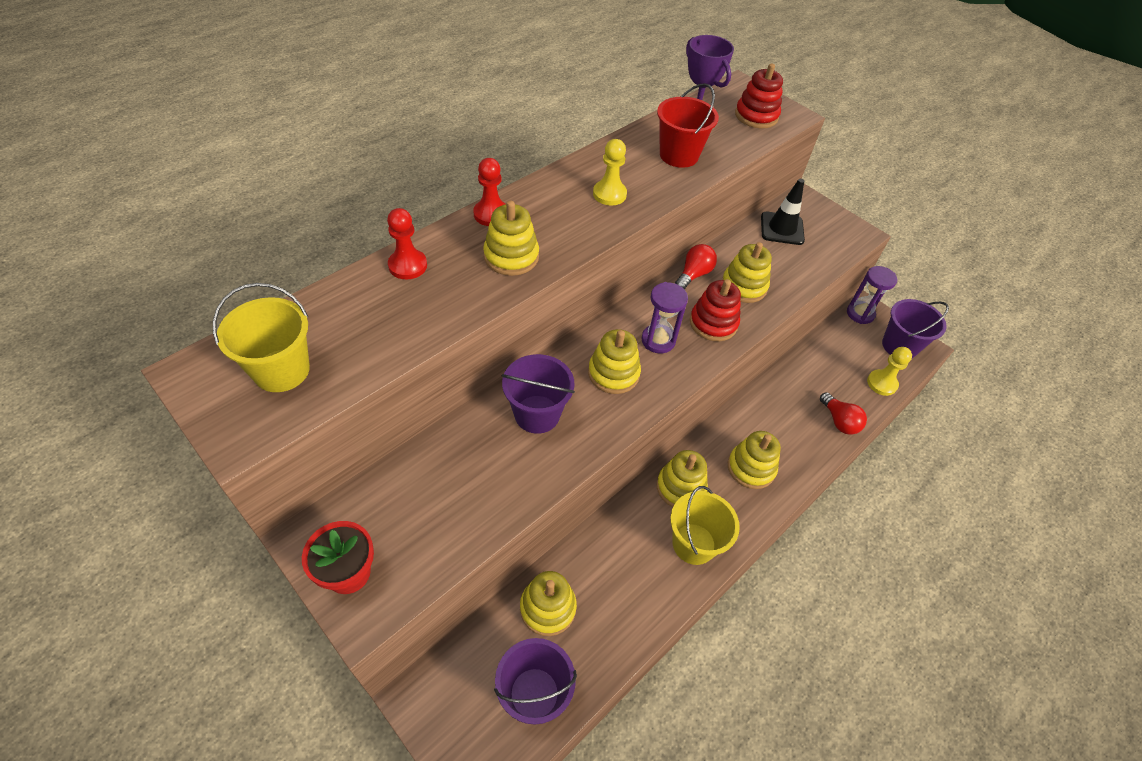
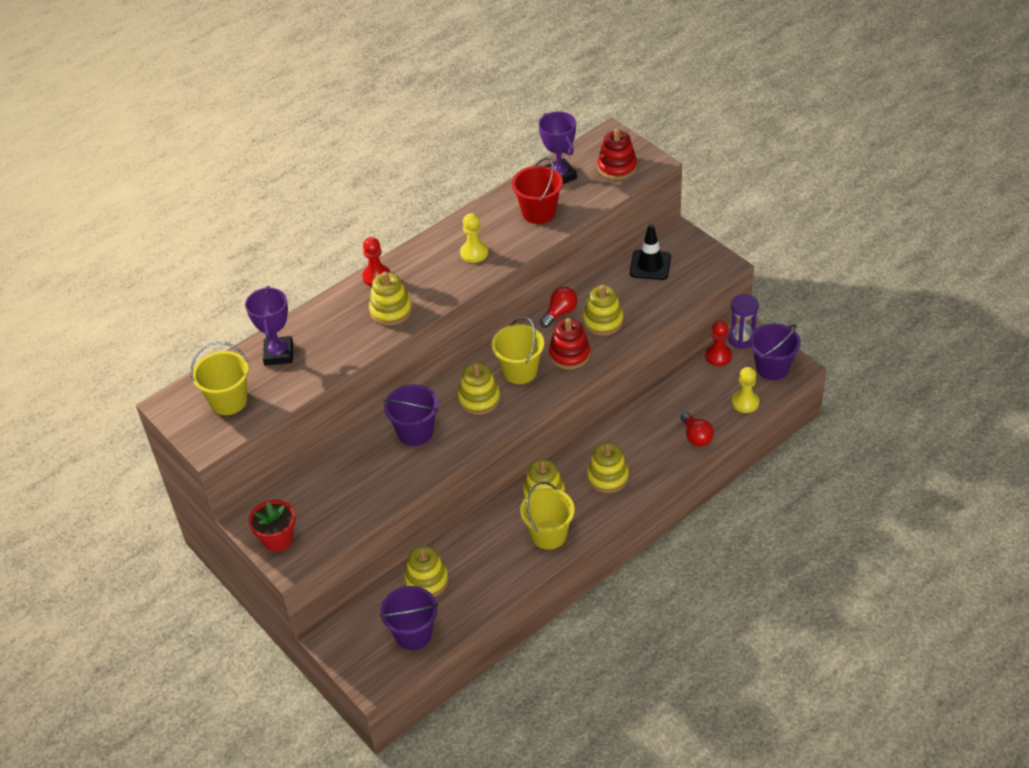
camera: 10 degrees right, 5 degrees down
(360, 305) = (278, 354): none -> purple trophy
(408, 265) = (312, 322): red pawn -> red pawn (718, 356)
(658, 340) = (520, 371): purple hourglass -> yellow bucket

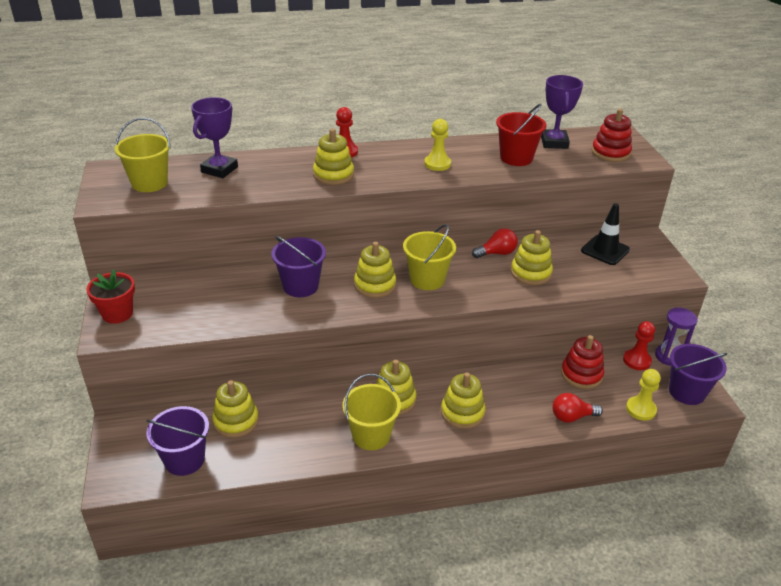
camera: 25 degrees right, 10 degrees down
(569, 354) = (481, 285): red stacking toy -> red stacking toy (581, 374)
(696, 436) = (572, 417): red light bulb -> red light bulb turned 75 degrees clockwise

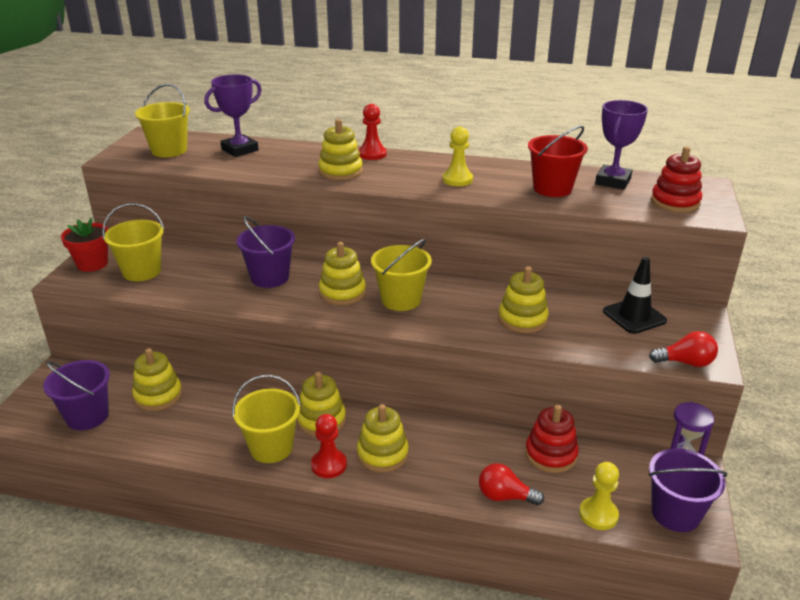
camera: 25 degrees right, 5 degrees down
(175, 309) = (142, 271): none -> yellow bucket
(496, 253) = (499, 291): red light bulb -> red light bulb (685, 362)
(637, 360) = (633, 459): red pawn -> red pawn (329, 465)

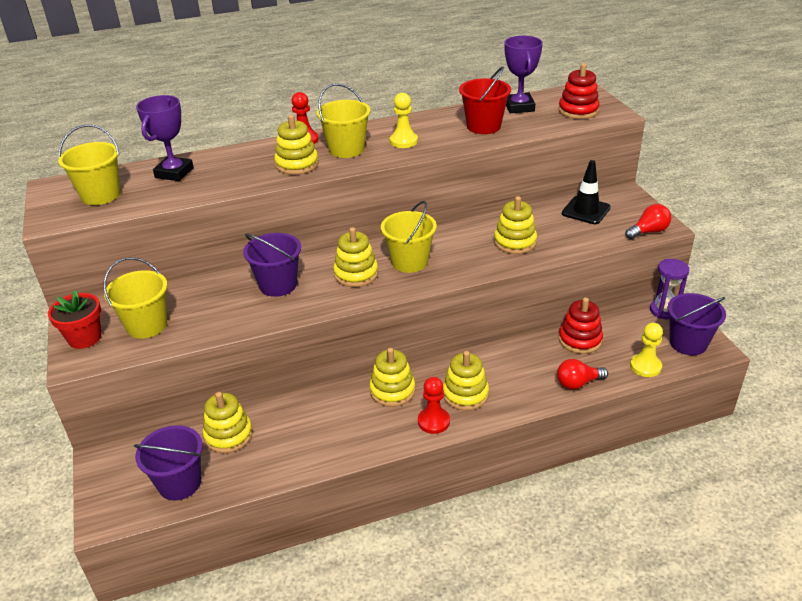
camera: 30 degrees left, 5 degrees up
(271, 447) = (374, 430): yellow bucket -> yellow bucket (346, 149)

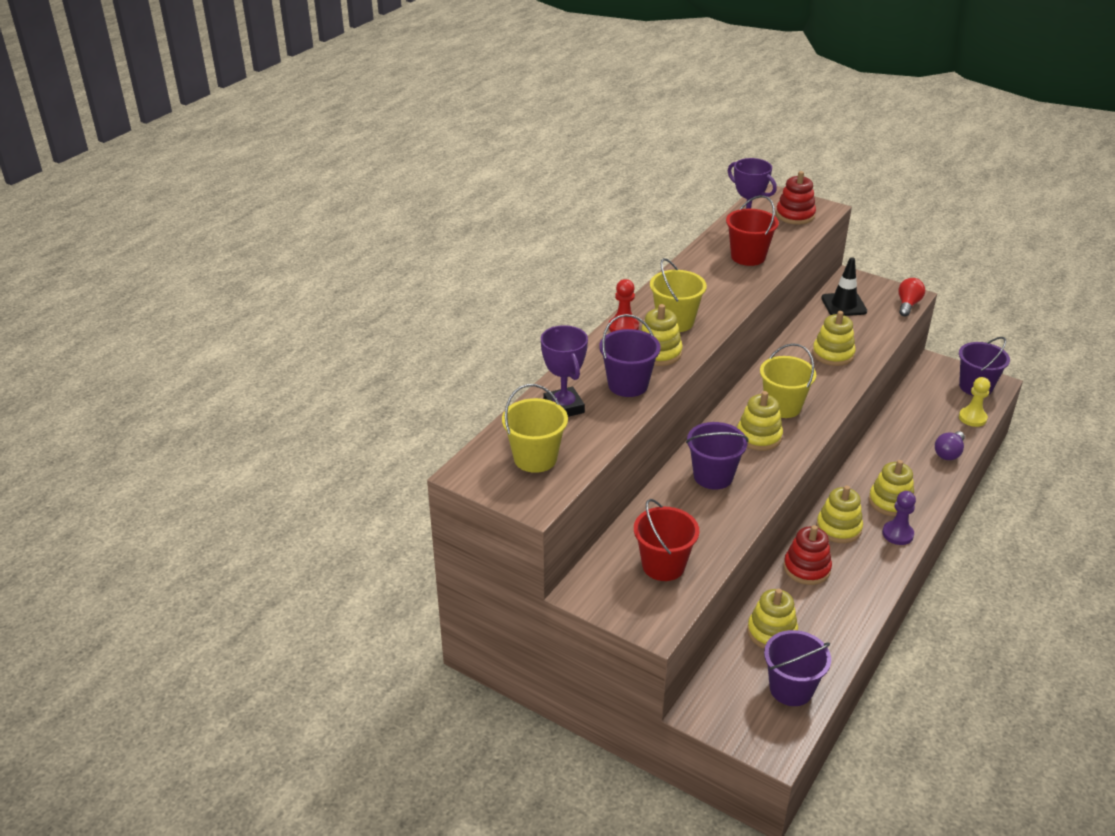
camera: 40 degrees left, 0 degrees up
(84, 338) = (628, 605): red flower pot -> none
(147, 325) = (663, 565): yellow bucket -> red bucket
(238, 176) = (628, 385): none -> purple bucket
(403, 141) = (709, 295): yellow pawn -> none
(433, 421) = (897, 534): red pawn -> purple pawn
(578, 383) = (948, 453): red light bulb -> purple light bulb
(580, 340) = (908, 419): red stacking toy -> red stacking toy (806, 568)
(664, 310) = (931, 368): purple hourglass -> none

